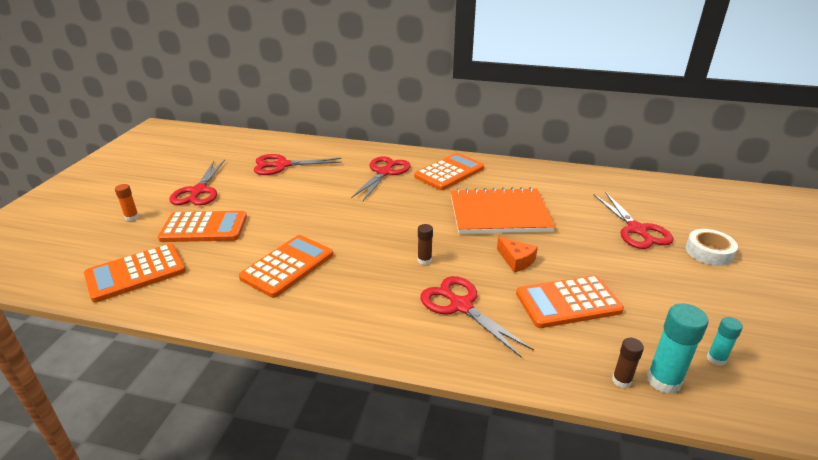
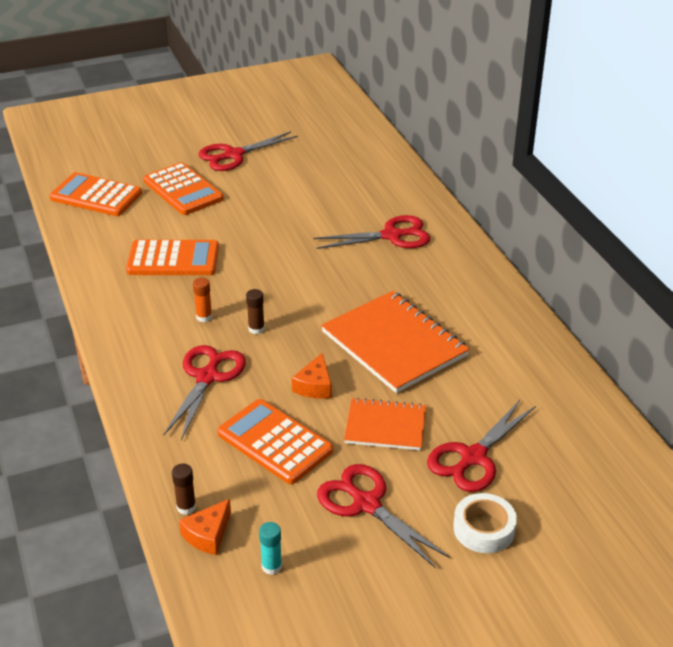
camera: 55 degrees right, 5 degrees up
(132, 217) = (161, 149): orange glue stick -> orange glue stick (204, 317)
(282, 165) = (330, 171): red scissors -> red scissors (366, 504)
(449, 172) = (445, 277): orange calculator -> none
(584, 249) = (385, 426): none -> orange notebook
(663, 380) = (208, 535): turquoise glue stick -> orange cheese

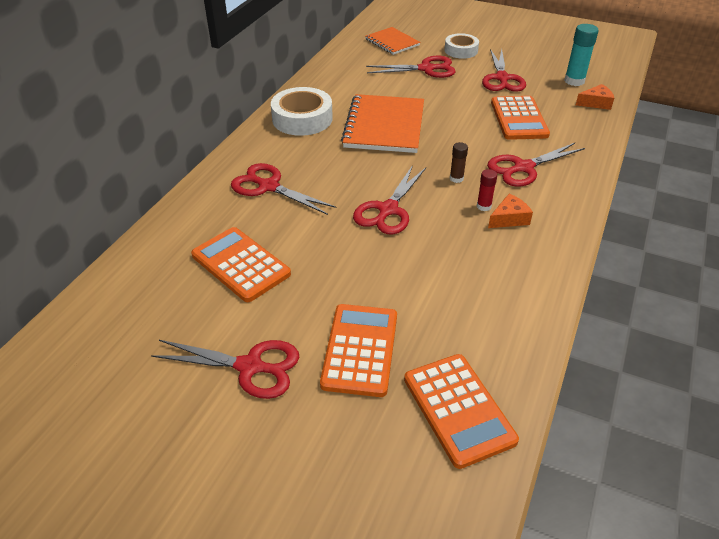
camera: 135 degrees left, 5 degrees up
(173, 259) = (456, 270): orange calculator -> orange calculator (240, 265)
(186, 507) = (598, 117): brown glue stick -> none
(204, 317) = (484, 206): orange glue stick -> red glue stick
(271, 566) = (574, 81): turquoise glue stick -> turquoise glue stick, size x1.74
(276, 270) = (388, 210): none -> red scissors
(314, 386) = (462, 130): orange cheese -> orange cheese (509, 219)
(385, 426) = (449, 97): orange notebook -> orange notebook (392, 42)
(477, 304) = (302, 119): none -> white tape

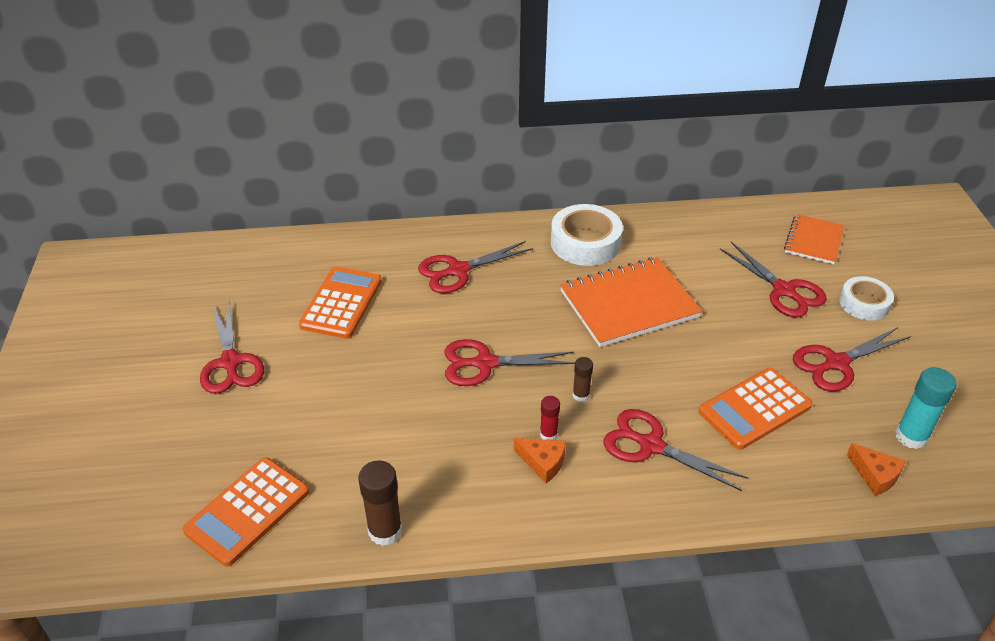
camera: 60 degrees right, 0 degrees up
(268, 186) = (458, 270): red scissors -> red scissors turned 120 degrees counterclockwise
(360, 350) = (283, 420): orange calculator -> none
(530, 324) = (385, 531): none -> brown glue stick

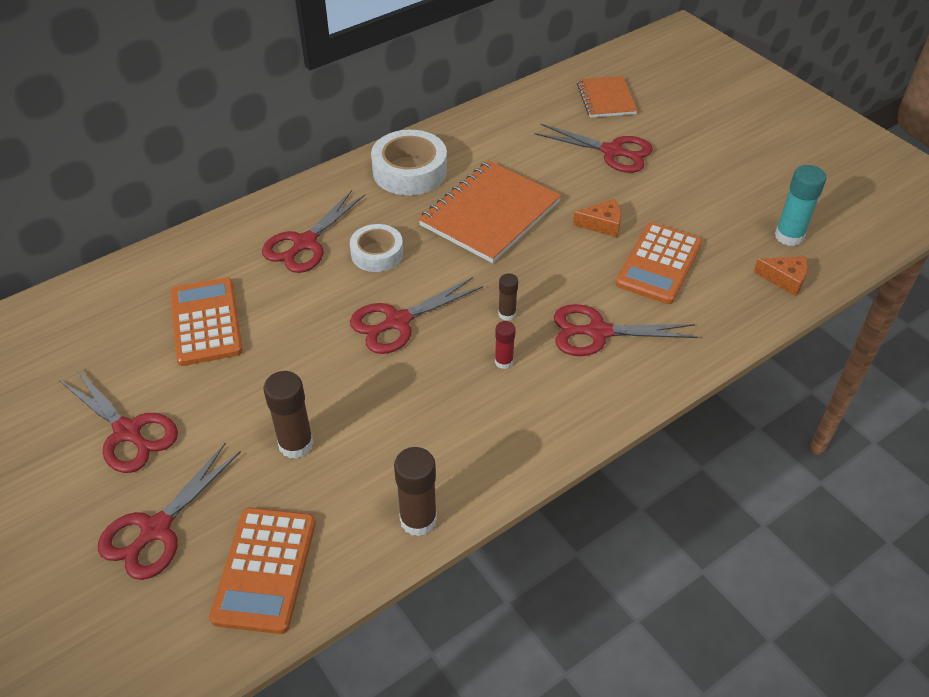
camera: 30 degrees left, 5 degrees up
(338, 426) = (296, 444): none -> brown glue stick
(543, 462) = (517, 389): orange cheese -> orange cheese (602, 224)
(836, 363) = (695, 198): red scissors -> red scissors (156, 529)
(864, 303) = (682, 139): white tape -> white tape (377, 253)

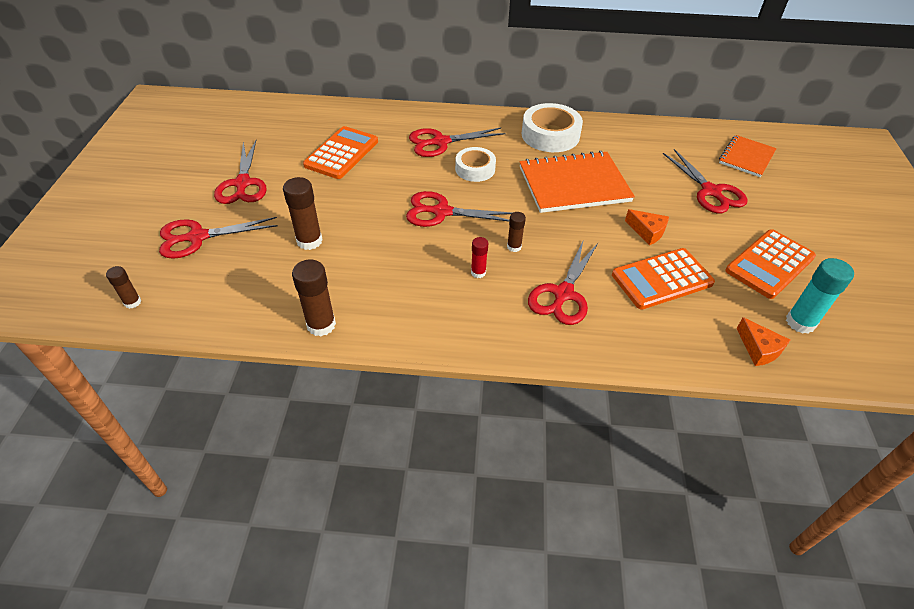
camera: 40 degrees right, 0 degrees up
(176, 654) = (132, 302): none -> brown glue stick
(265, 569) = (218, 292): orange calculator -> orange calculator (769, 264)
(598, 332) = (563, 294): red scissors -> red scissors turned 105 degrees counterclockwise

